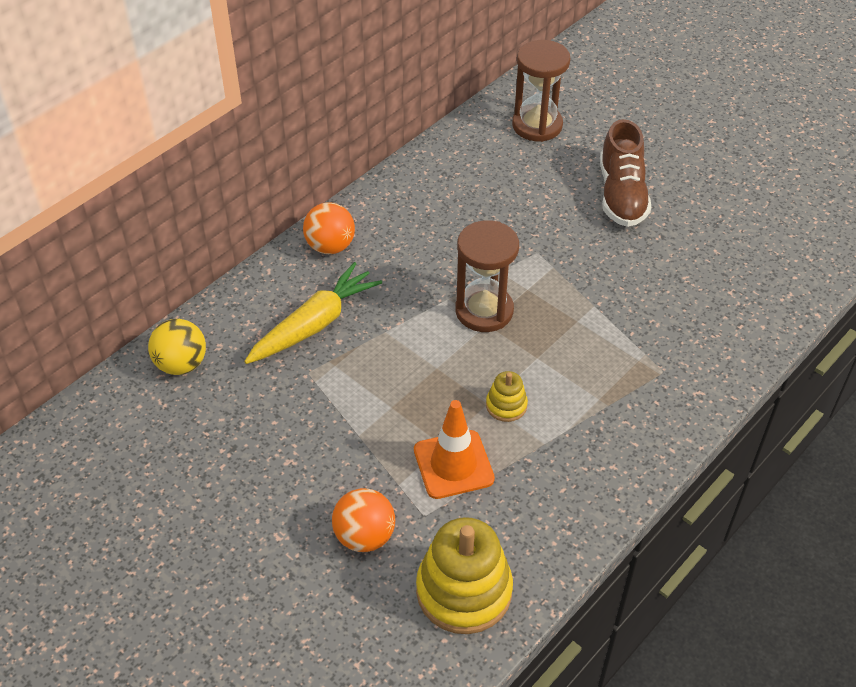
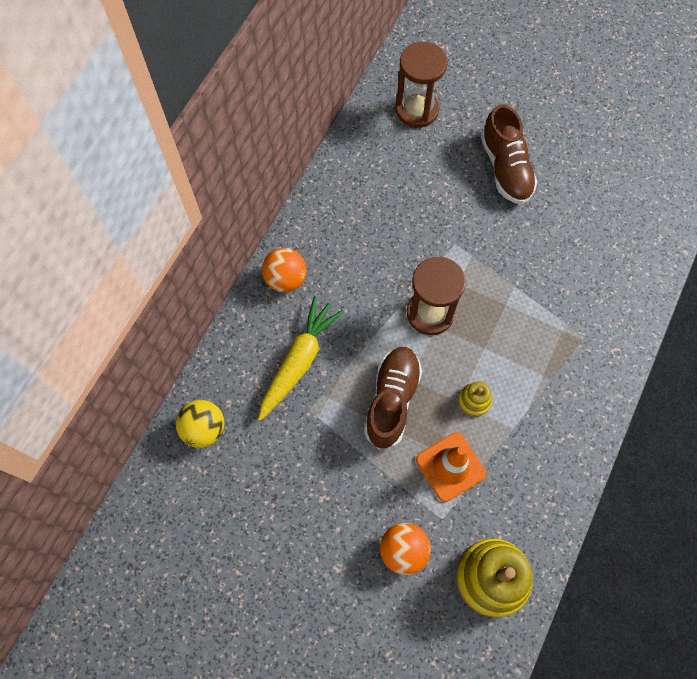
camera: 15 degrees left, 20 degrees up
(408, 384) = (392, 400): none -> brown shoe

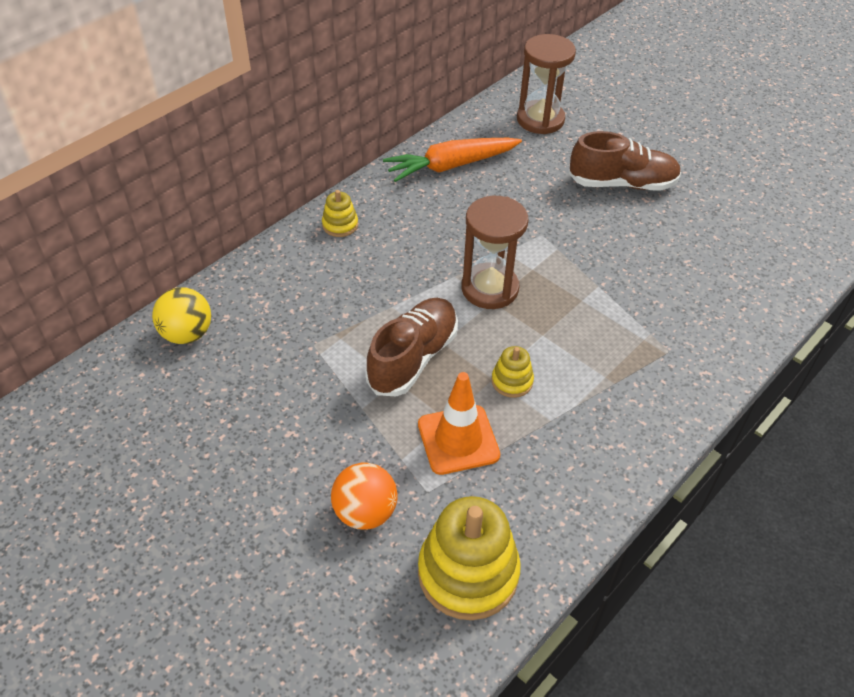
camera: 15 degrees right, 20 degrees down
(285, 279) = (340, 225): orange ball -> yellow stacking toy
(299, 361) = (321, 298): yellow carrot -> none
(357, 186) = (451, 166): none -> orange carrot
(505, 168) = (622, 184): brown shoe -> brown shoe turned 90 degrees counterclockwise

